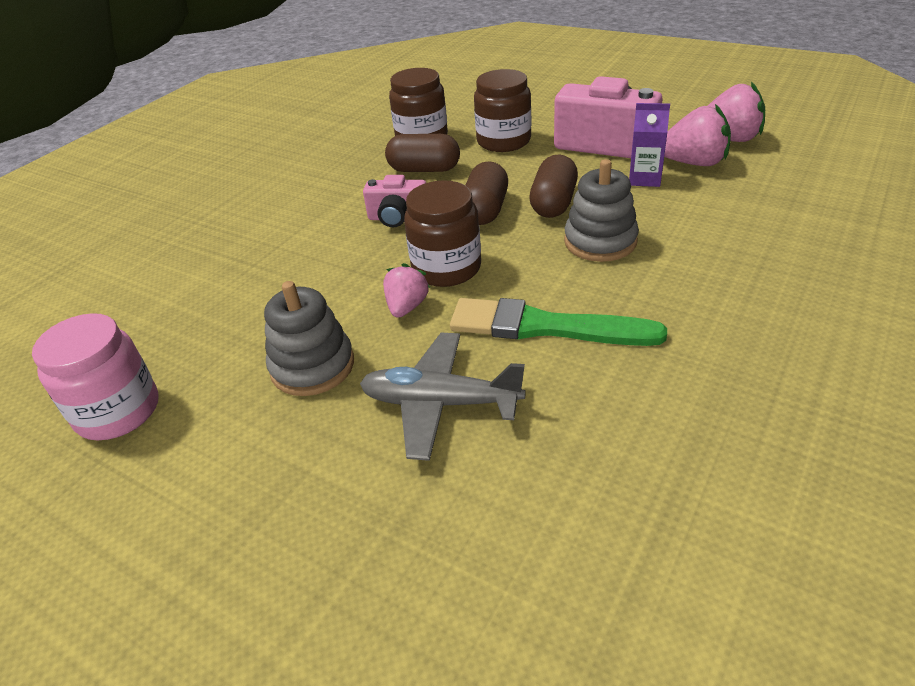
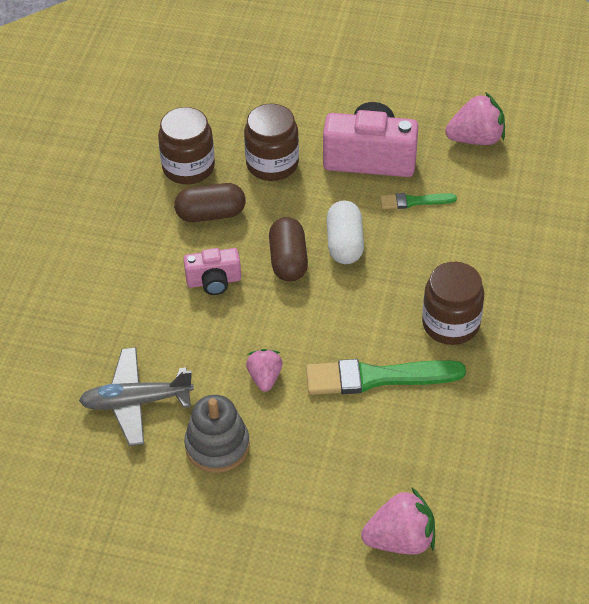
camera: 20 degrees left, 10 degrees up
(118, 411) = (88, 513): pink jar -> none
(440, 403) = (325, 457): grey plane -> grey plane (136, 402)
(446, 268) = (280, 332): brown jar -> brown jar (450, 324)
(554, 203) = (345, 243): brown capsule -> white capsule
(600, 241) = (395, 283): grey stacking toy -> none
(644, 178) = (414, 201): purple carton -> green brush
(693, 163) = (451, 175): pink strawberry -> pink strawberry (400, 539)

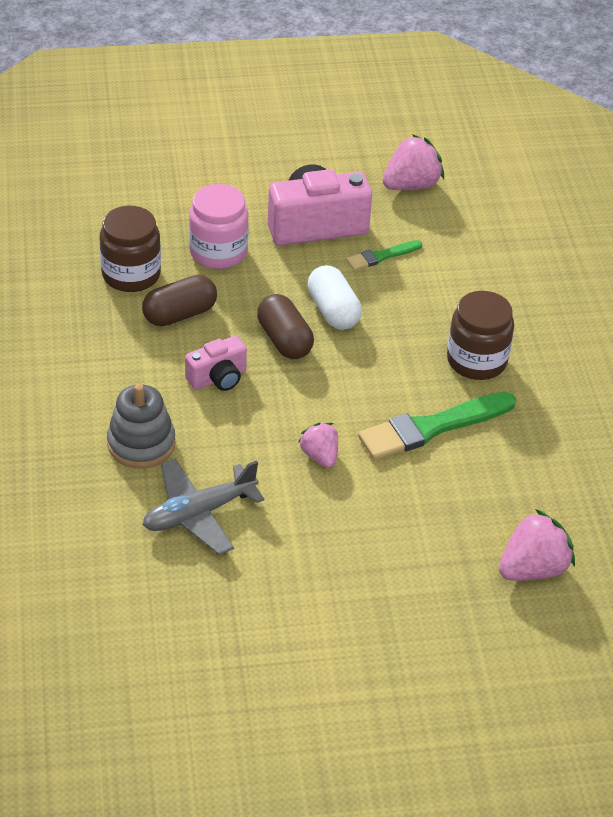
camera: 25 degrees left, 5 degrees down
(217, 446) = (306, 532): grey stacking toy -> grey stacking toy (141, 444)
(272, 164) = (218, 252): brown jar -> pink jar

